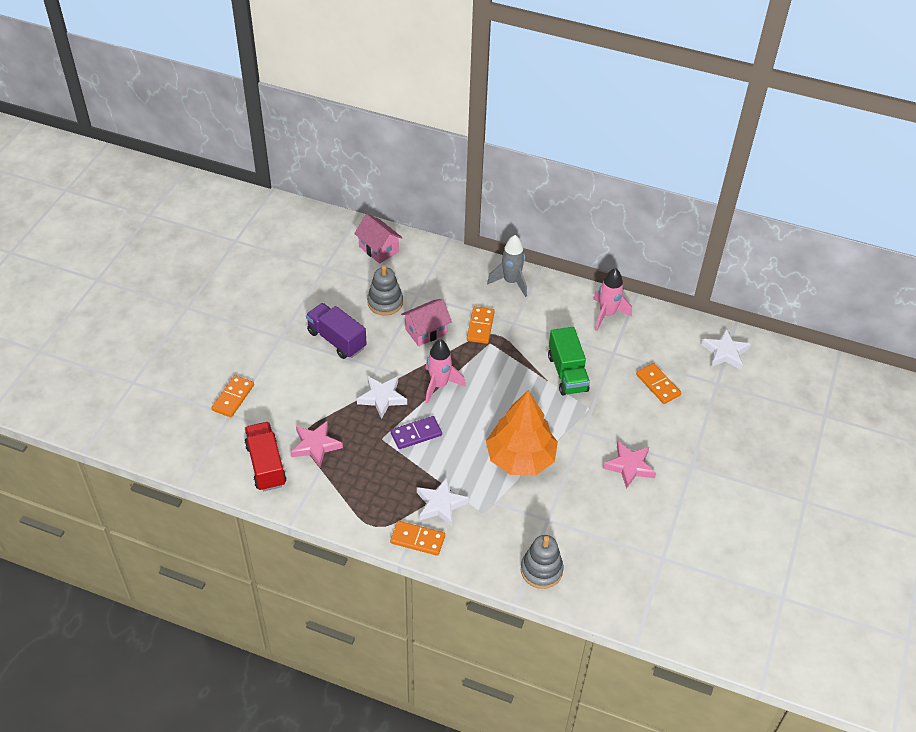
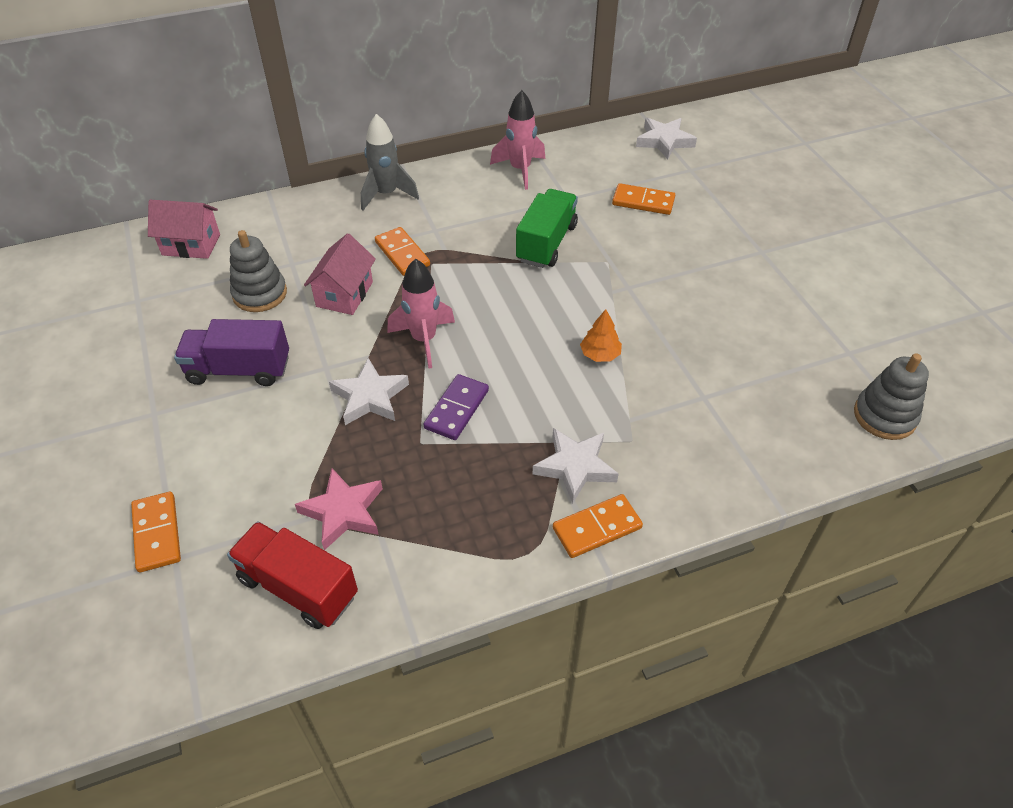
camera: 40 degrees left, 0 degrees up
(520, 458) = (600, 354): orange tree -> orange tree, size x0.40
(541, 570) = (763, 454): grey stacking toy -> grey stacking toy (884, 416)
(567, 373) = (546, 243): green truck -> green truck turned 105 degrees counterclockwise
(629, 466) = (712, 289): pink star -> none

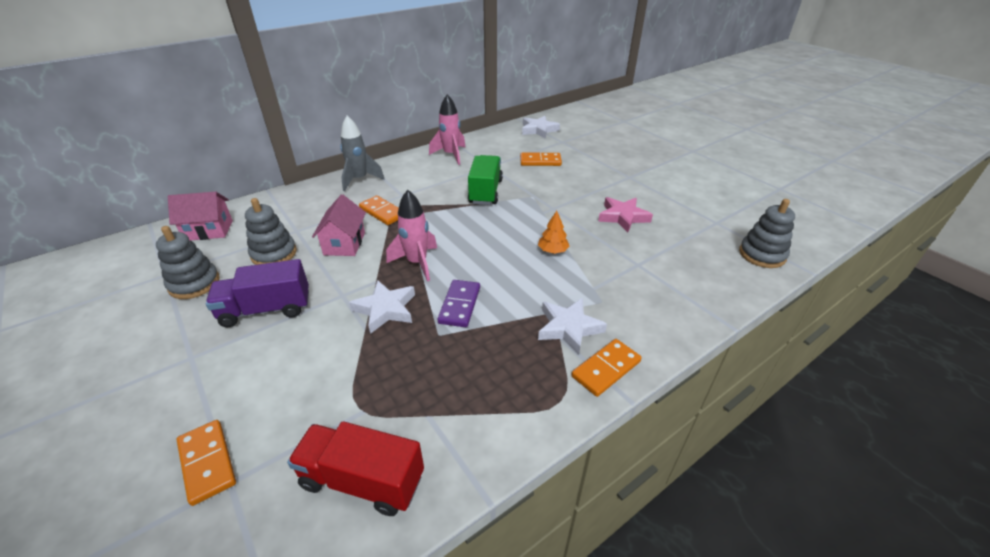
camera: 15 degrees left, 10 degrees down
(167, 319) = (194, 284): none -> grey stacking toy
(343, 512) = (388, 403): pink star -> pink star (623, 217)

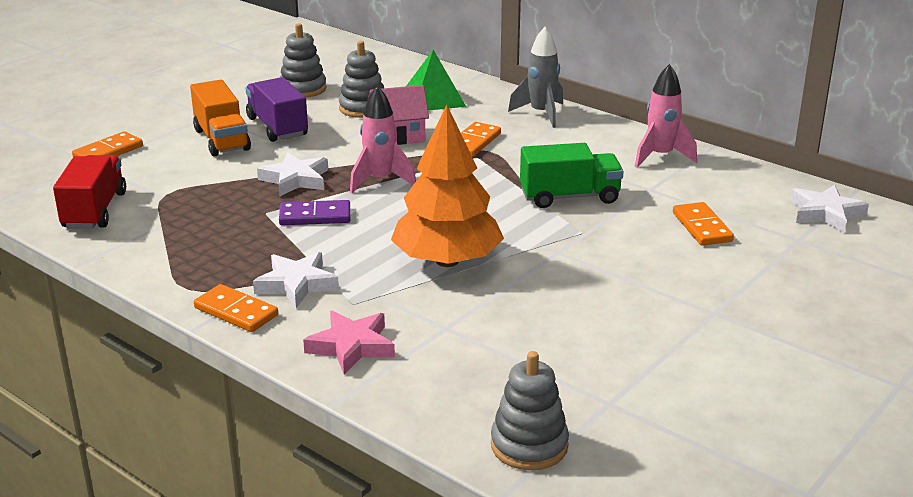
camera: 75 degrees right, 10 degrees down
(209, 230) = (388, 70): pink house -> none
(261, 352) = (221, 140): none -> orange truck
(290, 217) = (433, 98): none -> green pyramid
(552, 251) = (447, 261): orange tree -> orange tree, size x2.49
(623, 217) = (569, 311): pink star -> pink star (351, 346)

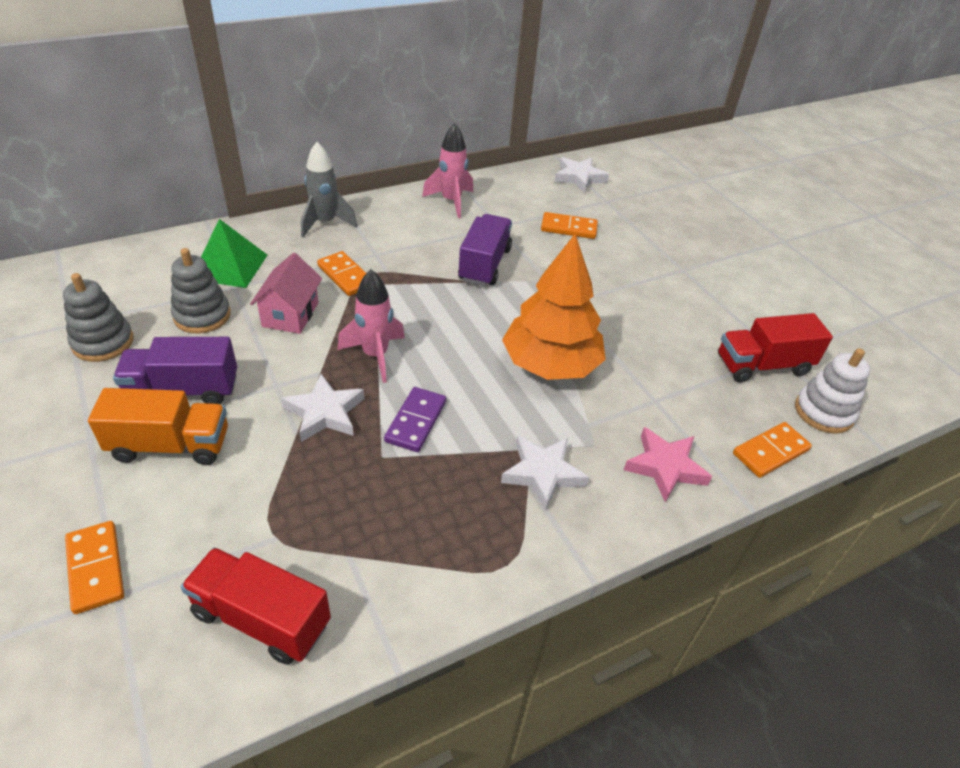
camera: 70 degrees left, 15 degrees up
(236, 311) = (573, 534): orange domino -> orange domino (770, 452)
(529, 445) = (823, 412): grey stacking toy -> white stacking toy
(569, 197) = (484, 265): green truck -> purple truck
(576, 392) = (762, 365): none -> red truck

